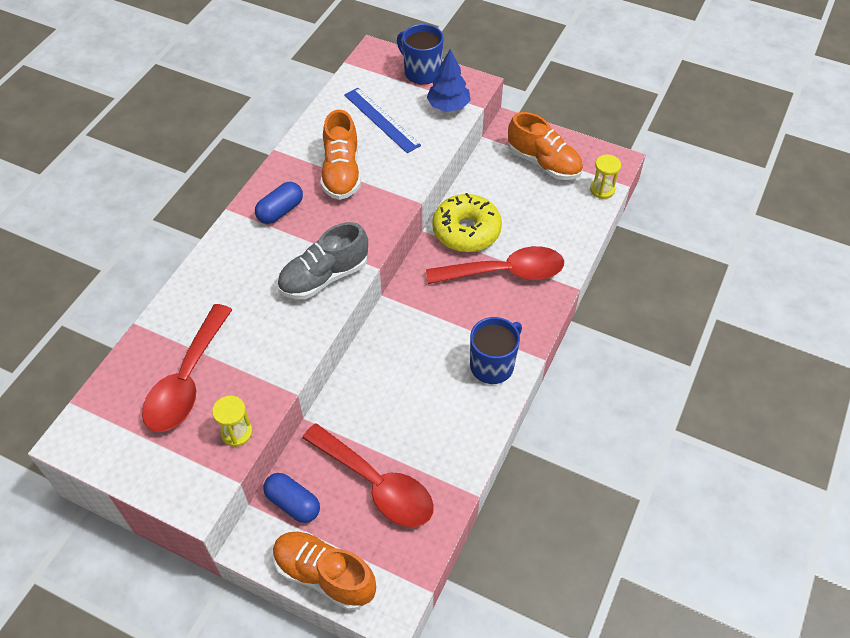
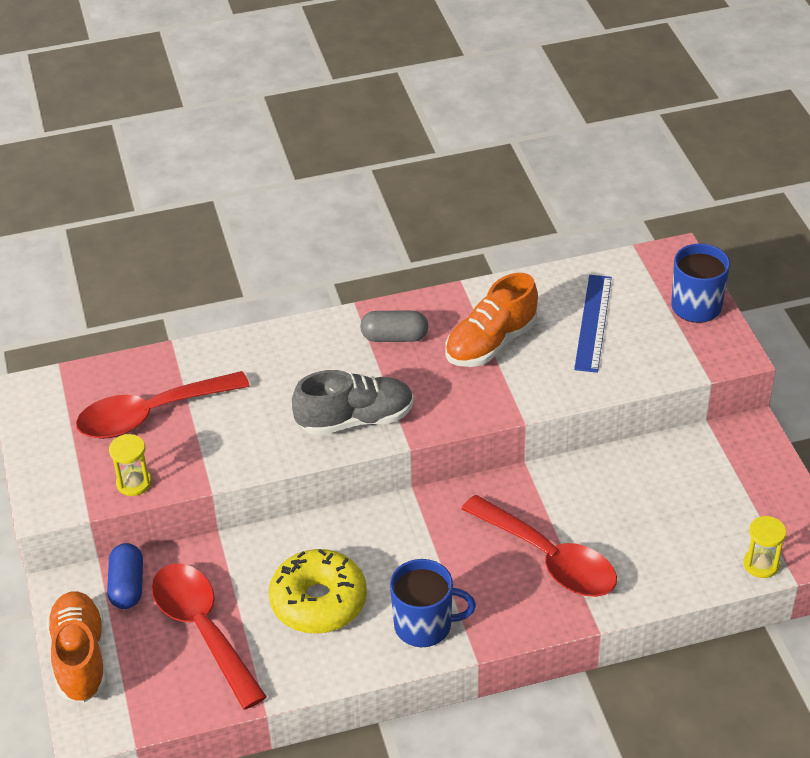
camera: 50 degrees right, 10 degrees down
(280, 211) = (394, 337): blue capsule -> grey capsule
(324, 277) = (355, 420): grey shoe -> grey shoe turned 150 degrees clockwise
(376, 484) = (203, 630): red spoon -> red spoon turned 150 degrees clockwise
(448, 106) = (677, 356): blue tree -> none
(466, 231) = (565, 493): yellow donut -> yellow donut (318, 601)
(544, 163) = (735, 492): orange shoe -> none

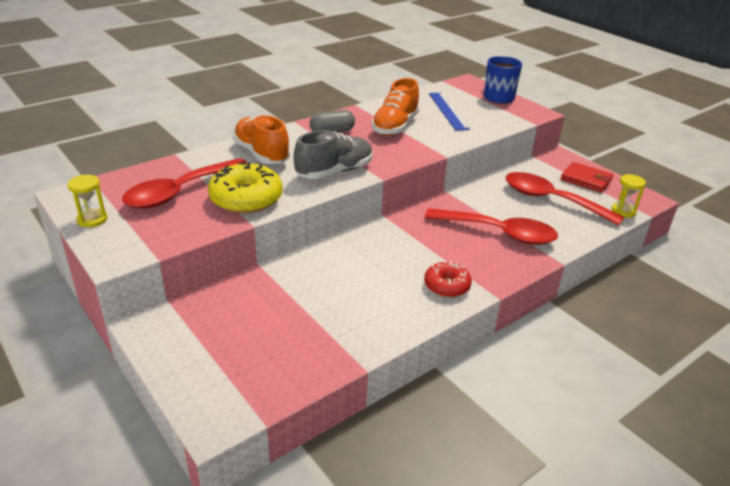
camera: 25 degrees left, 10 degrees down
(80, 658) = (182, 370): orange shoe -> orange shoe (261, 154)
(127, 586) = (201, 311): blue capsule -> none
(134, 483) = (186, 231): yellow hourglass -> yellow hourglass (92, 219)
(203, 630) = (280, 326): red spoon -> red spoon (552, 200)
(318, 601) = (360, 288): yellow donut -> yellow donut (246, 199)
(424, 625) = (446, 286): blue mug -> red donut
(754, 490) = (586, 180): none -> red wallet

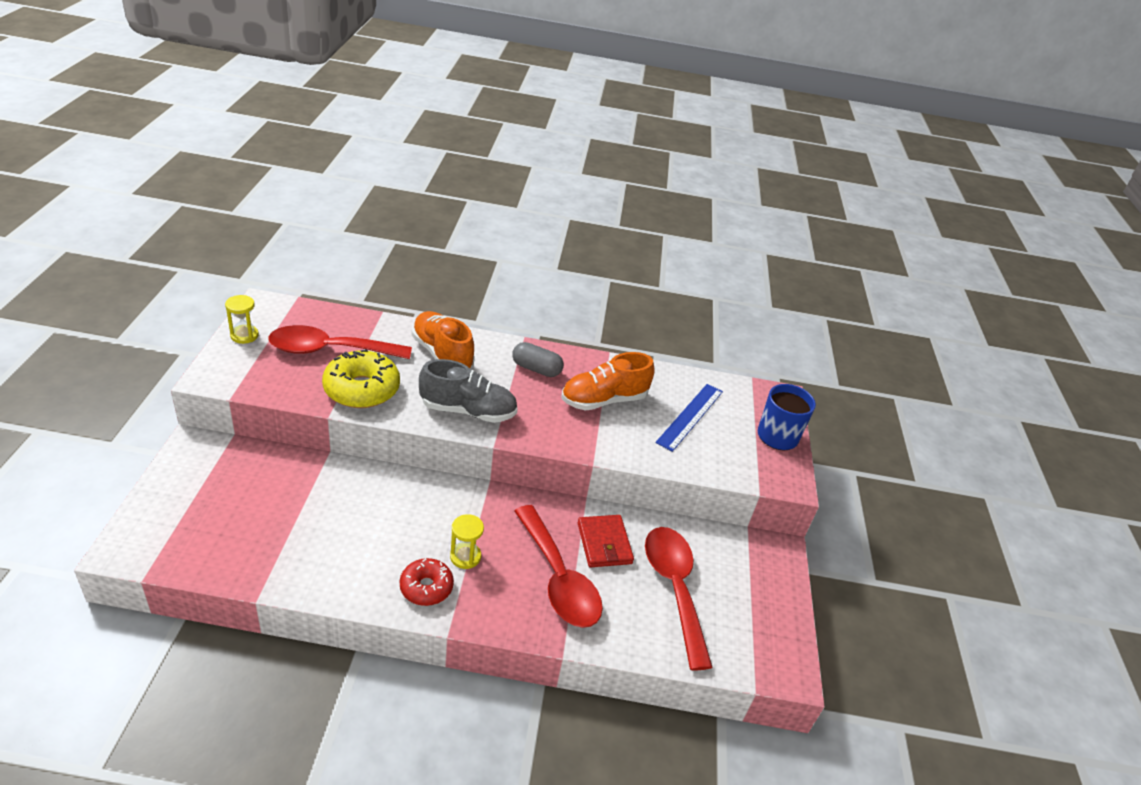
camera: 40 degrees right, 5 degrees up
(261, 154) = (442, 354): orange shoe -> orange shoe turned 45 degrees counterclockwise
(586, 180) = (758, 597): red wallet -> red wallet (604, 543)
(623, 211) = (732, 661): yellow hourglass -> yellow hourglass (465, 556)

